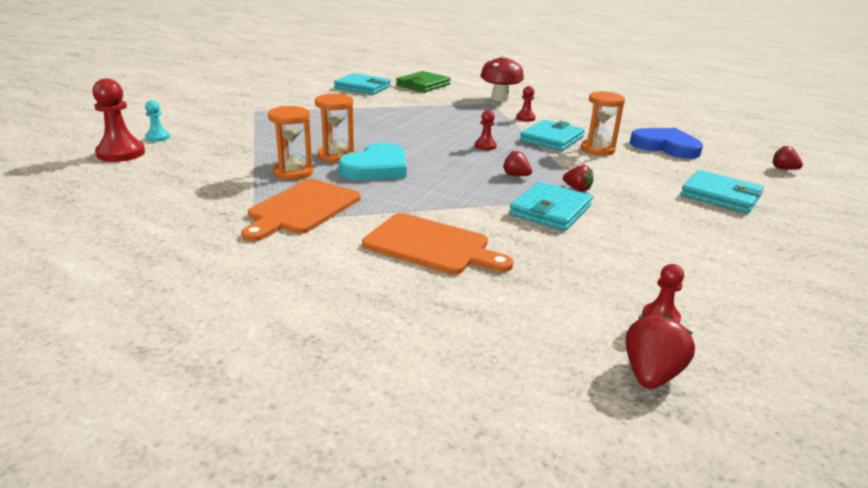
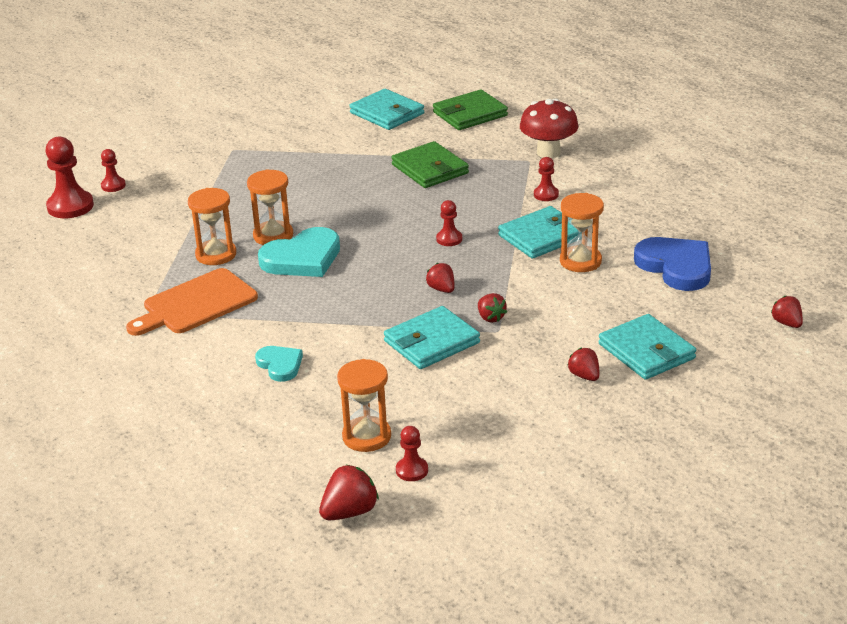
camera: 25 degrees right, 5 degrees up
(158, 137) = (113, 186): turquoise pawn -> red pawn
(425, 111) = (430, 169): none -> green wallet
(431, 245) = (280, 365): orange cutting board -> turquoise heart
(581, 294) = (366, 437): none -> orange hourglass
(700, 217) = (584, 376): none -> red strawberry

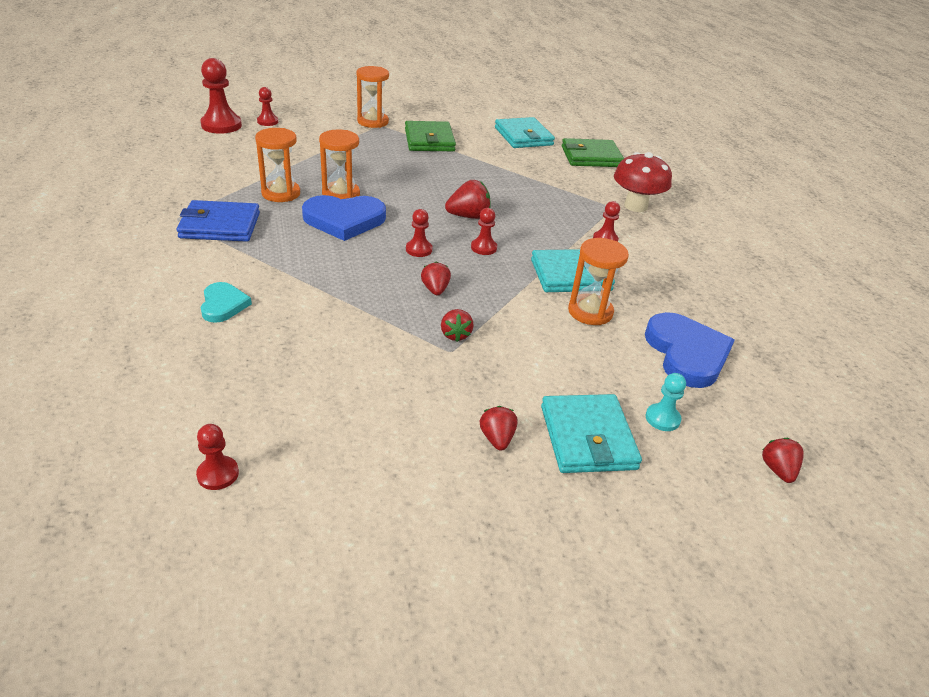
camera: 20 degrees right, 5 degrees up
(196, 304) = (220, 225): orange cutting board -> blue wallet
(302, 258) = (344, 220): turquoise heart -> blue heart
(349, 512) = (105, 497): red strawberry -> red strawberry (468, 216)
(366, 437) = (217, 412): orange hourglass -> orange hourglass (372, 122)
(395, 261) = (419, 249): none -> red pawn
(430, 169) = (520, 186): green wallet -> green wallet (429, 140)
(431, 342) = (377, 337): turquoise wallet -> none
(689, 319) = (662, 418): none -> turquoise pawn

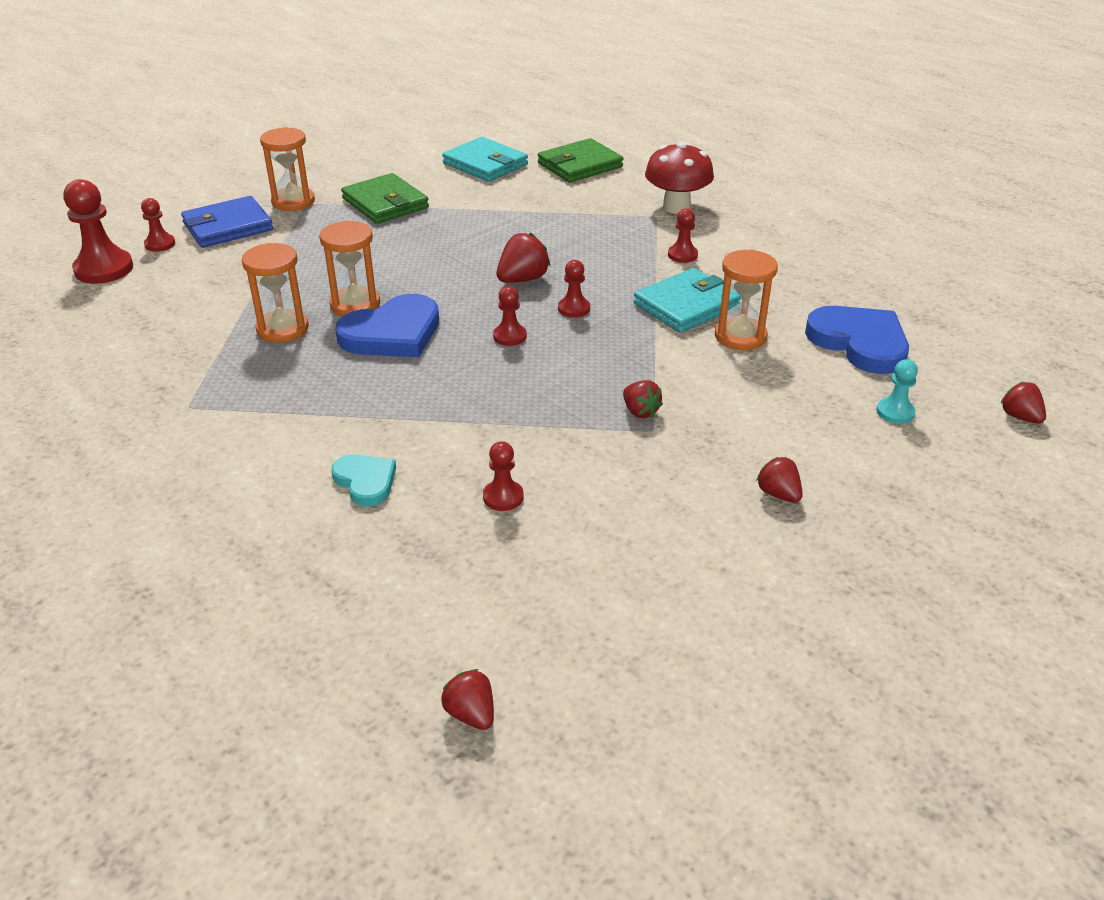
camera: 25 degrees left, 0 degrees up
(218, 474) = (561, 649): red pawn -> red pawn (503, 497)
(220, 225) = (254, 394): blue wallet -> blue wallet (228, 227)
(435, 290) = (572, 373): red strawberry -> red strawberry (471, 714)
(587, 437) = (852, 457): turquoise wallet -> none

